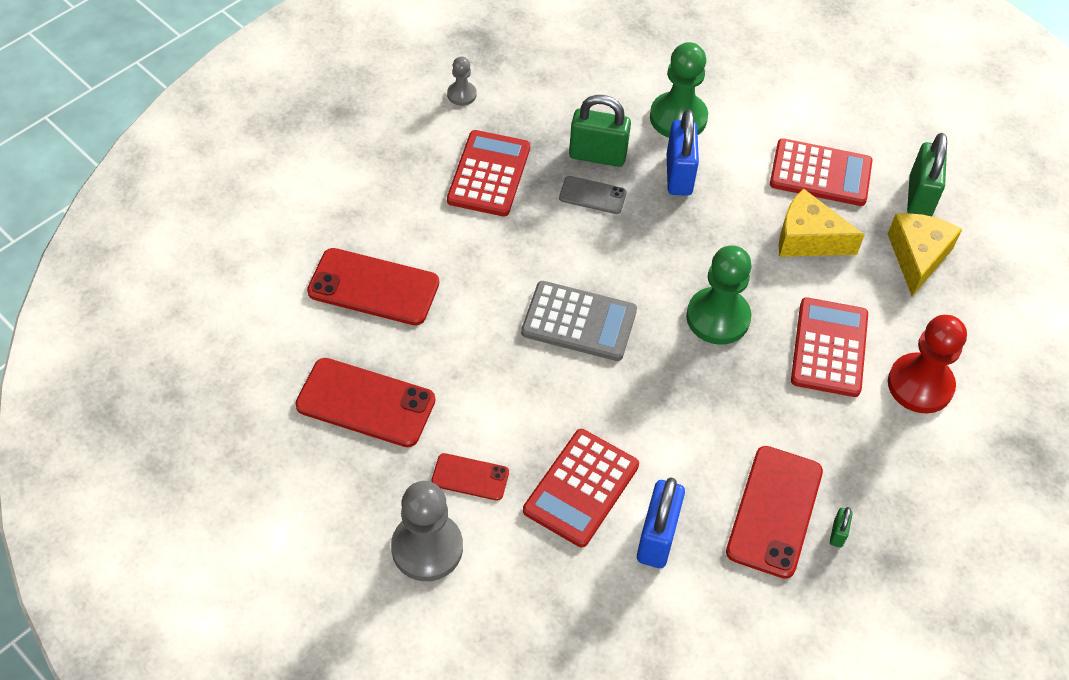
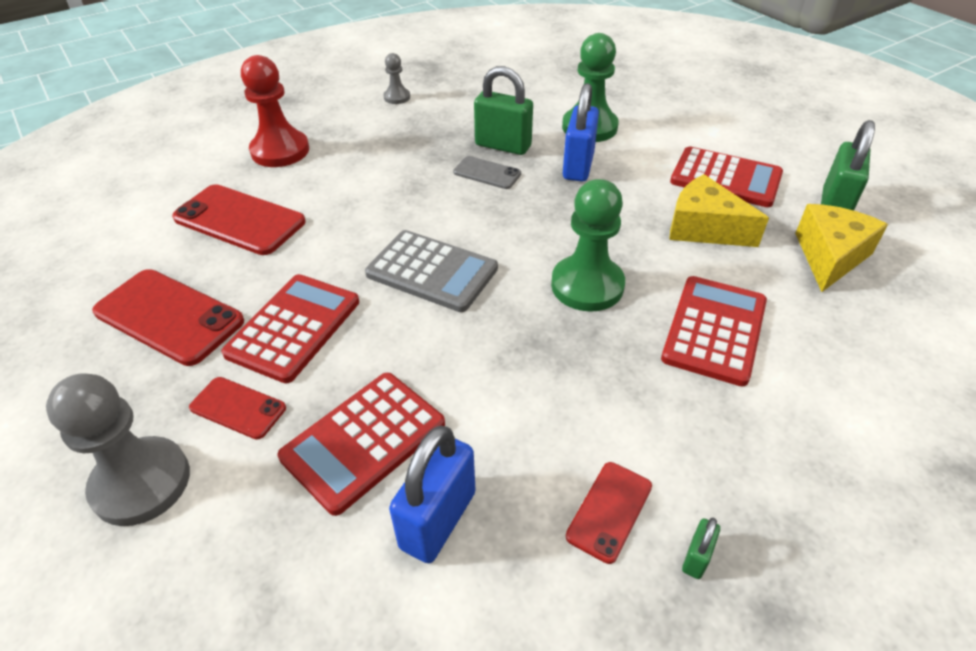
camera: 15 degrees right, 10 degrees down
(489, 174) = (395, 149): red calculator -> red calculator (294, 327)
(774, 511) = (609, 511): red phone -> red phone, size x0.55
(920, 385) = (829, 384): red pawn -> red pawn (280, 151)

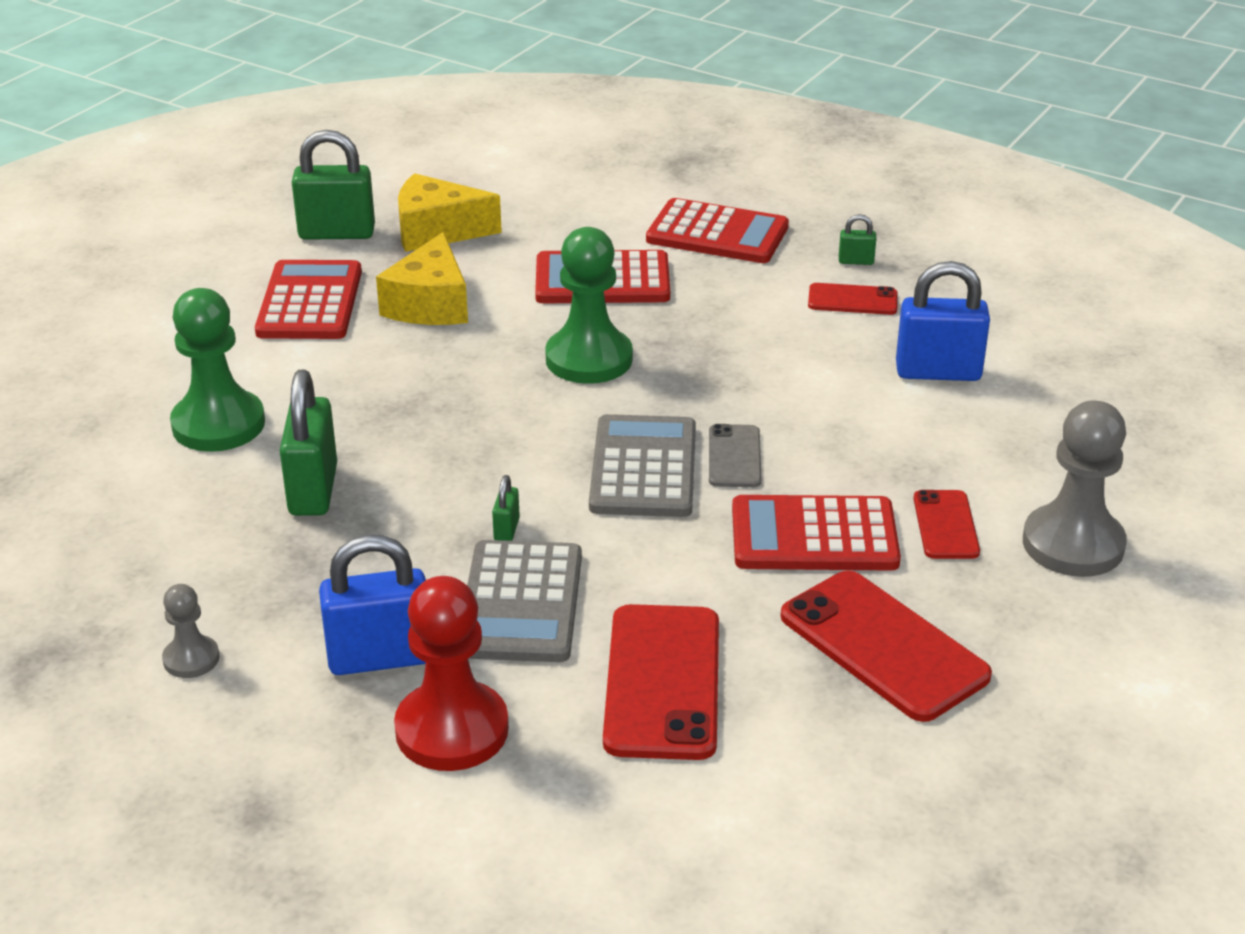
camera: 115 degrees left, 10 degrees down
(169, 316) = (883, 646): red phone -> red phone turned 45 degrees counterclockwise
(347, 190) = (521, 603): none -> grey calculator
(364, 441) = (905, 434): red calculator -> red calculator (717, 233)
(414, 200) = (506, 530): none -> green padlock
(487, 173) = (399, 485): grey phone -> grey phone (734, 457)
(578, 166) = (339, 413): blue padlock -> blue padlock (380, 658)

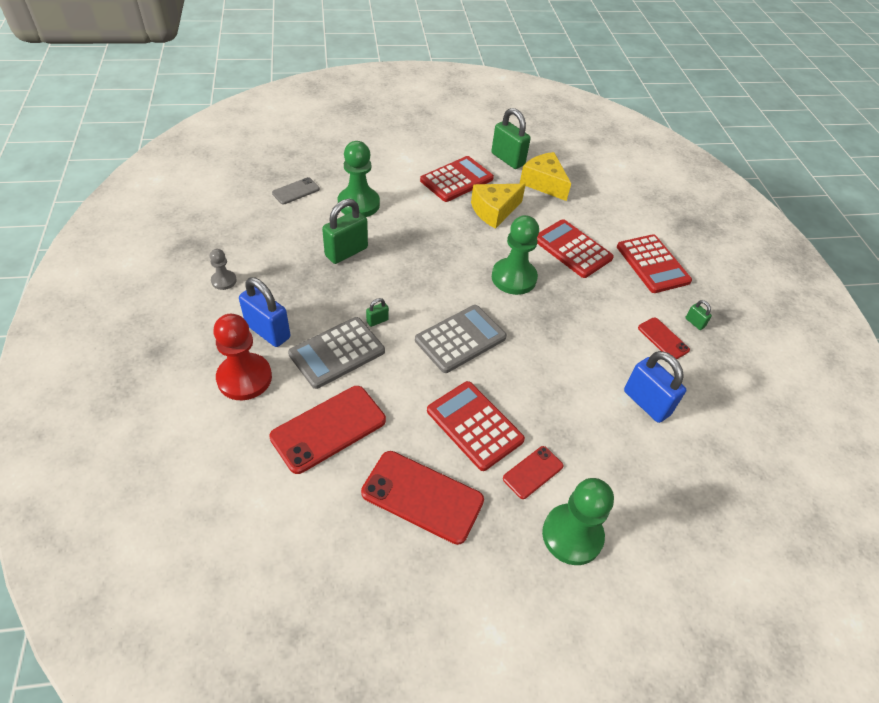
camera: 45 degrees right, 15 degrees up
(734, 457) = (500, 364): grey phone -> grey phone (296, 191)
(883, 646) = (422, 496): red phone -> red phone turned 75 degrees counterclockwise
(1073, 544) = (572, 535): grey pawn -> green pawn

